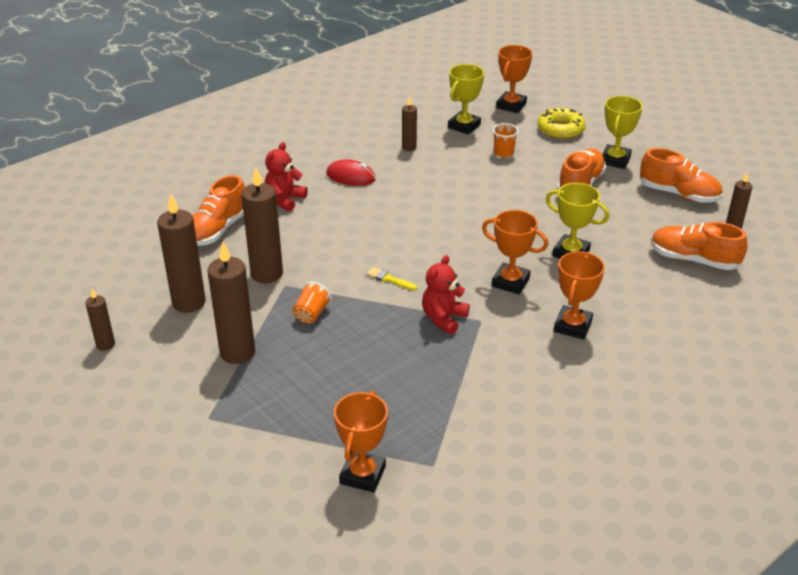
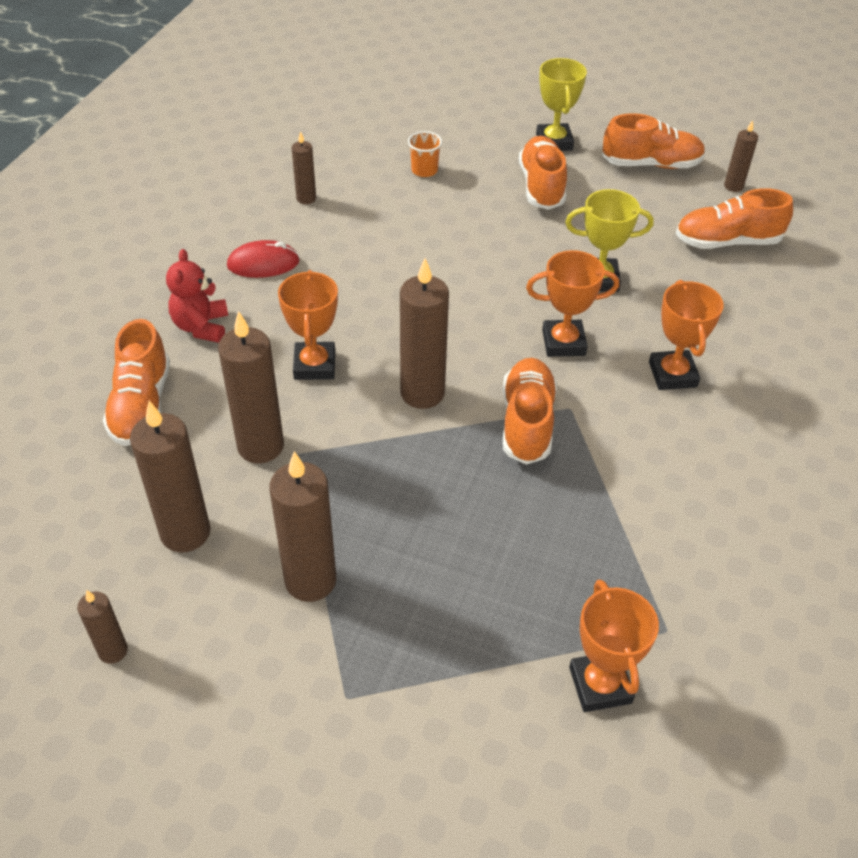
camera: 30 degrees left, 10 degrees up
(311, 314) = (364, 482): orange cup -> none
(389, 279) = (422, 393): yellow brush -> brown candle
(443, 318) = (527, 422): red teddy bear -> orange shoe
(464, 126) = (351, 148): yellow trophy -> none
(511, 105) = (385, 104): orange trophy -> orange trophy (314, 365)
(560, 129) = (465, 120): yellow donut -> none

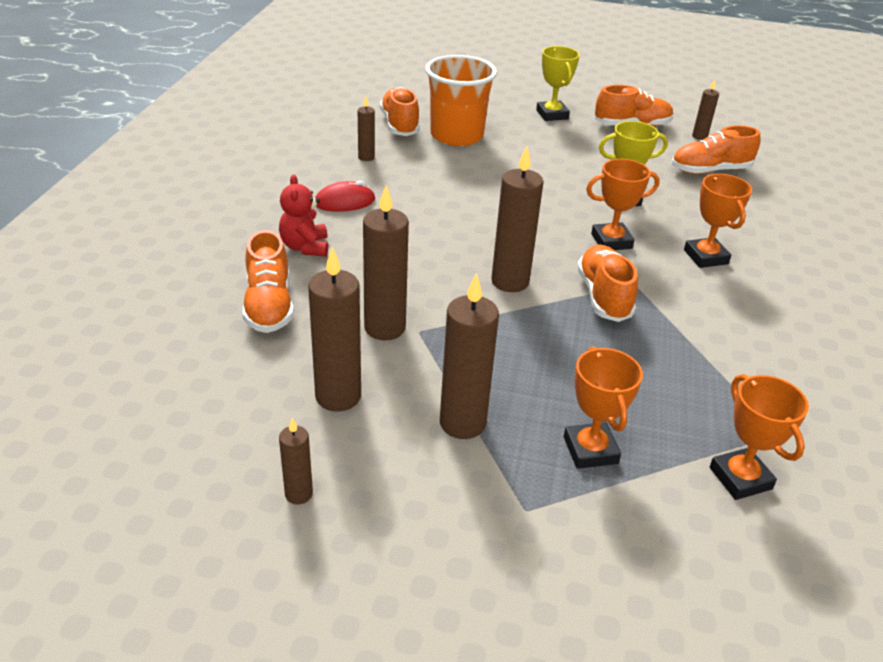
camera: 10 degrees left, 10 degrees down
(314, 365) = (412, 268): orange trophy -> orange trophy (590, 450)
(424, 170) = (456, 136): orange cup -> orange cup, size x2.46
(541, 186) = (553, 142): orange shoe -> orange shoe (400, 125)

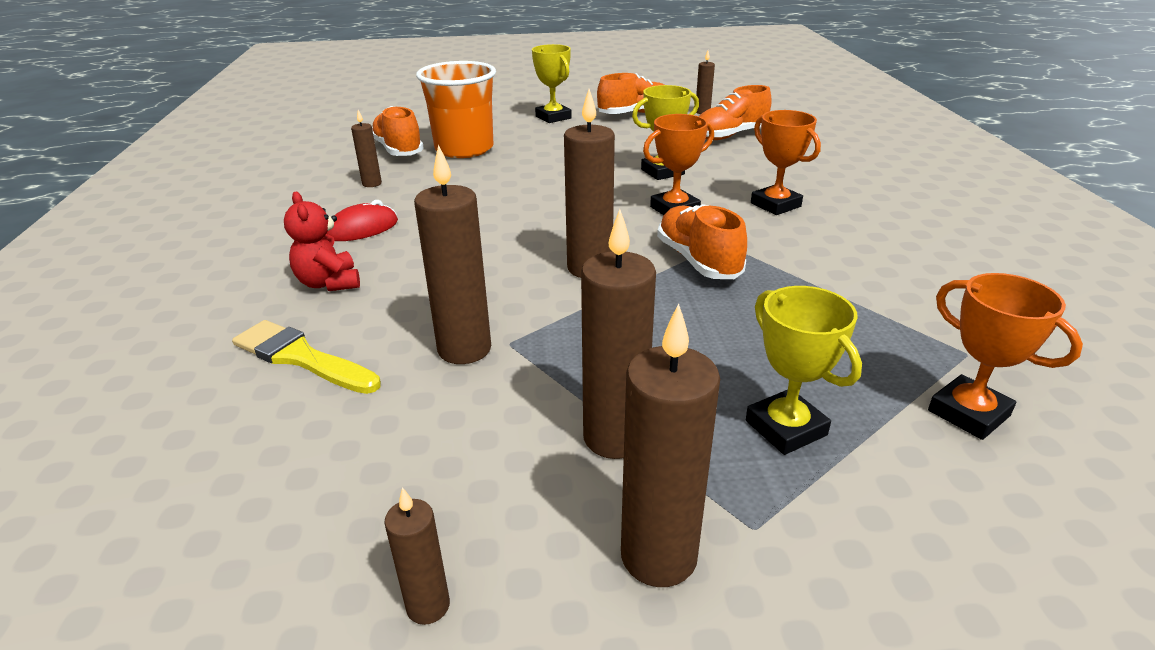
camera: 15 degrees left, 5 degrees down
(269, 305) = (301, 358): orange shoe -> yellow brush
(338, 396) = (435, 447): brown candle -> brown candle (658, 556)
(590, 450) = (786, 428): orange trophy -> yellow trophy

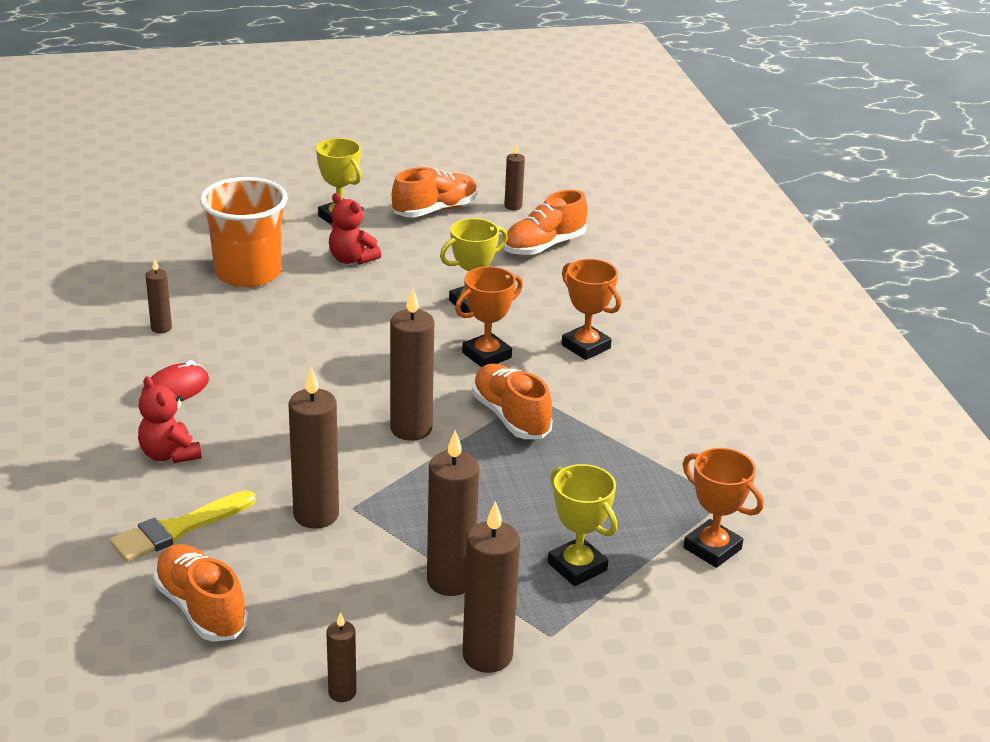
camera: 10 degrees left, 0 degrees up
(301, 358) = (178, 529): yellow brush -> yellow brush turned 60 degrees counterclockwise
(398, 150) = (172, 276): orange shoe -> orange shoe (201, 608)
(557, 142) = (352, 259): none -> red teddy bear

